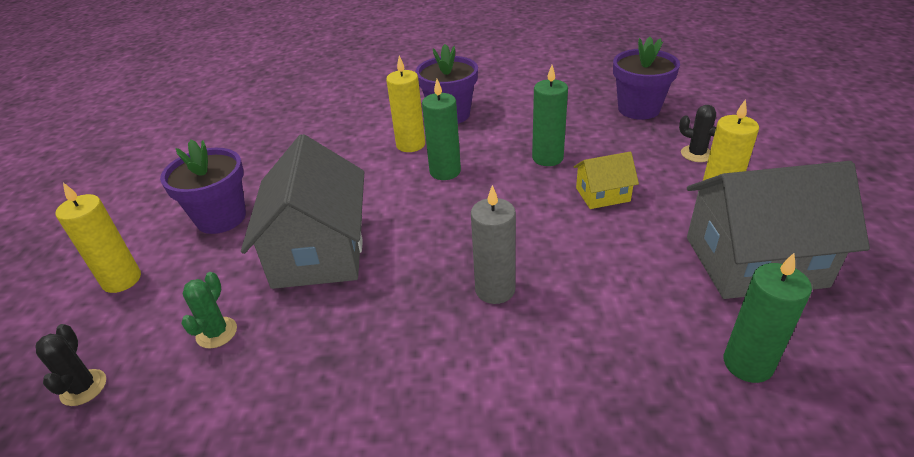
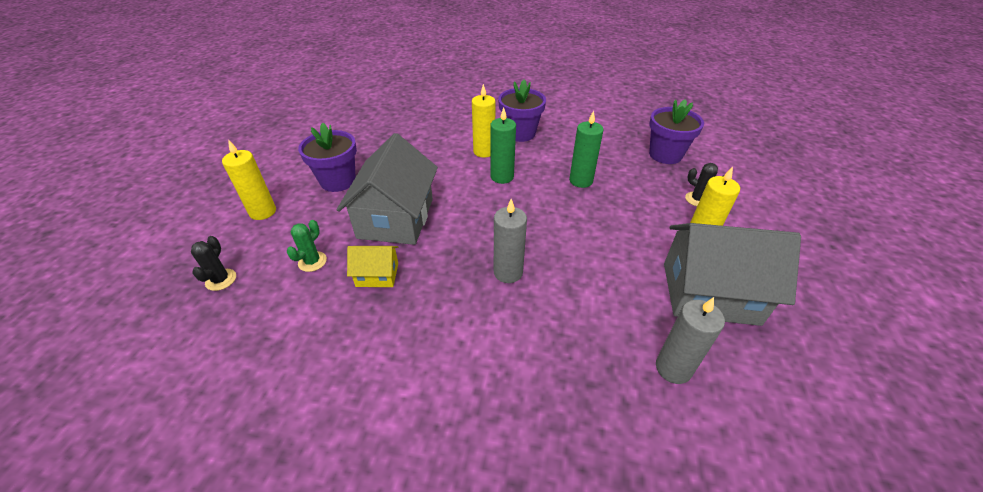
camera: 10 degrees right, 5 degrees up
(602, 194) = (612, 217): yellow house -> yellow house (377, 275)
(747, 364) = (673, 368): green candle -> grey candle

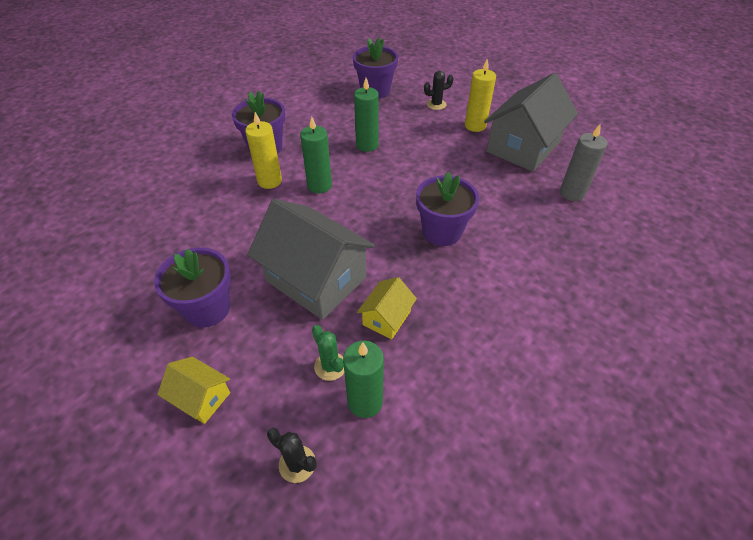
camera: 60 degrees left, 5 degrees up
(263, 212) = (201, 398): yellow candle -> yellow house
(285, 295) = (365, 402): none -> green candle
(508, 272) = (442, 231): grey candle -> purple flower pot

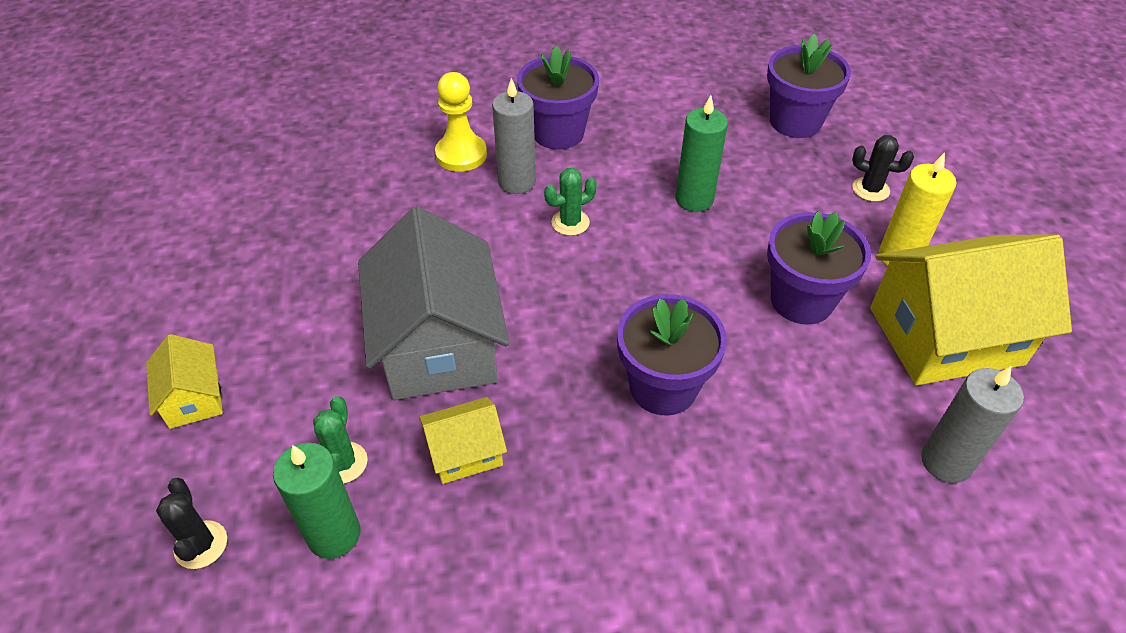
camera: 40 degrees right, 0 degrees up
(207, 309) = (295, 302): purple flower pot -> purple flower pot (801, 300)
(222, 183) = (461, 154): none -> yellow pawn
(269, 181) = (517, 182): yellow candle -> grey candle
(319, 185) = (570, 222): green candle -> green cactus
(523, 147) = (945, 336): grey house -> yellow house

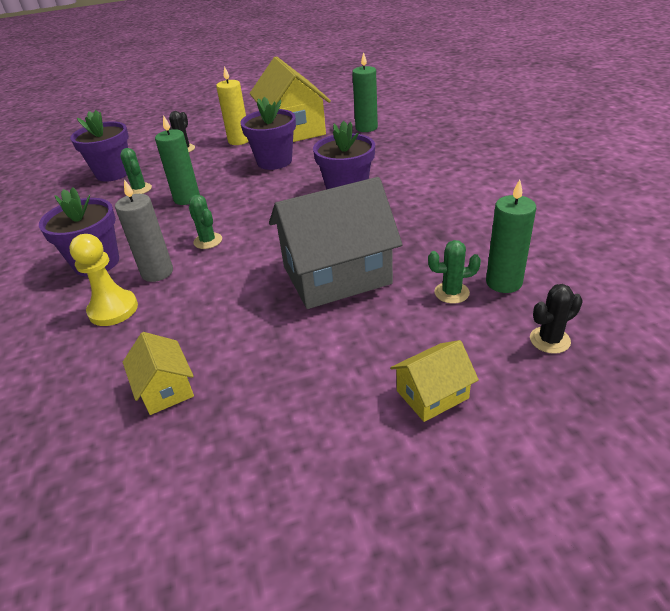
camera: 95 degrees left, 10 degrees down
(465, 452) = (420, 246): yellow house -> yellow house (165, 388)
(736, 151) = (139, 189): none -> green cactus
(946, 462) = (366, 128): grey candle -> green candle

